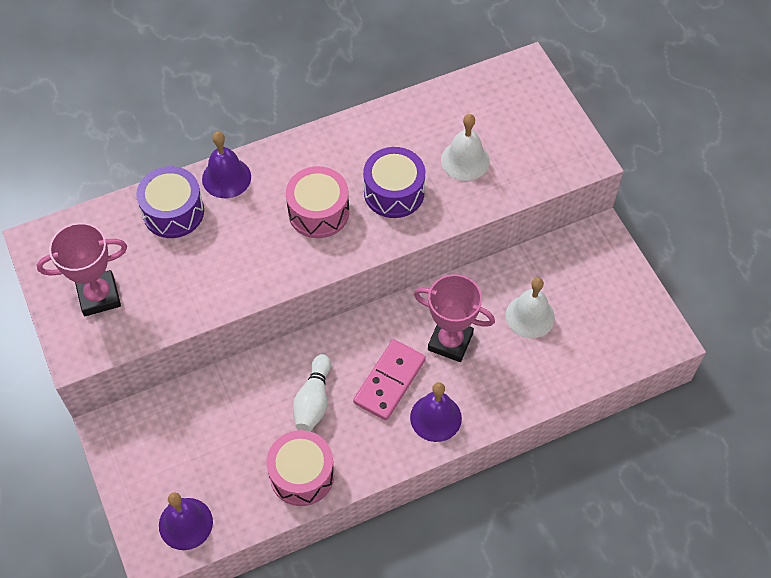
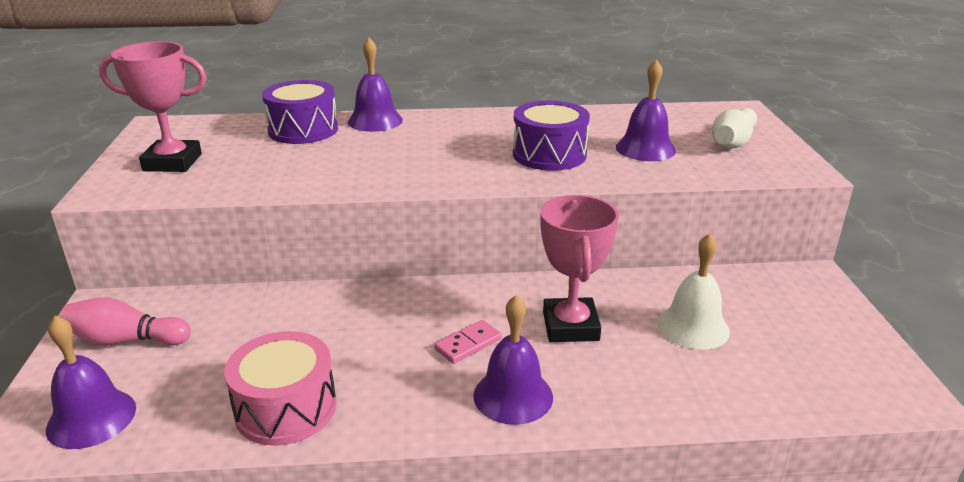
camera: 20 degrees right, 30 degrees down
(155, 455) = (126, 340): none -> pink bowling pin
(313, 401) = (357, 339): white bowling pin -> white bowling pin (732, 142)
(318, 212) = (454, 153): pink drum -> none
(389, 381) = (468, 344): pink domino -> pink domino, size x0.55
(450, 342) = (570, 326): pink trophy -> pink trophy turned 45 degrees clockwise
(465, 160) = (645, 148): white bell -> purple bell

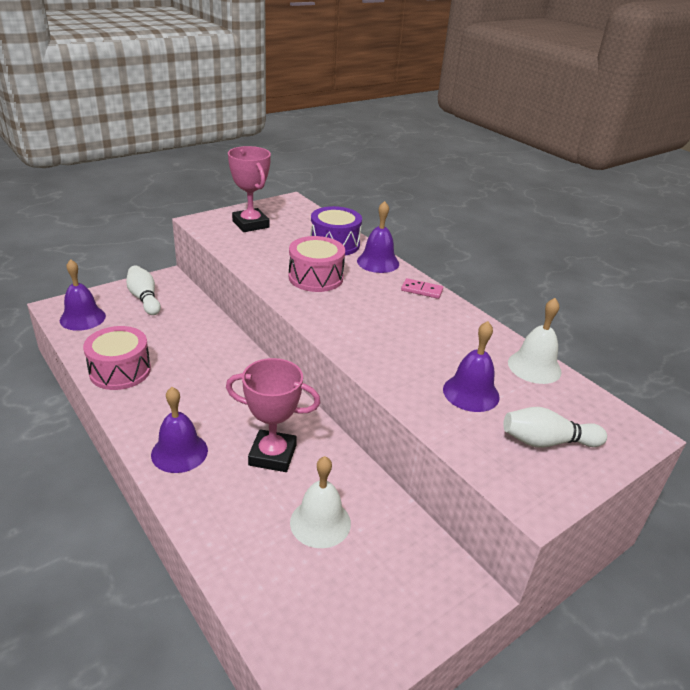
camera: 55 degrees right, 5 degrees up
(126, 340) = (144, 299): pink bowling pin -> white bowling pin
(361, 159) = (316, 277): none -> pink drum
(468, 344) = (220, 415): pink domino -> pink domino (422, 290)
(549, 154) = (404, 348): purple drum -> none
(570, 326) = (272, 455): pink trophy -> pink trophy turned 45 degrees clockwise
(628, 114) = (534, 367): none -> white bell

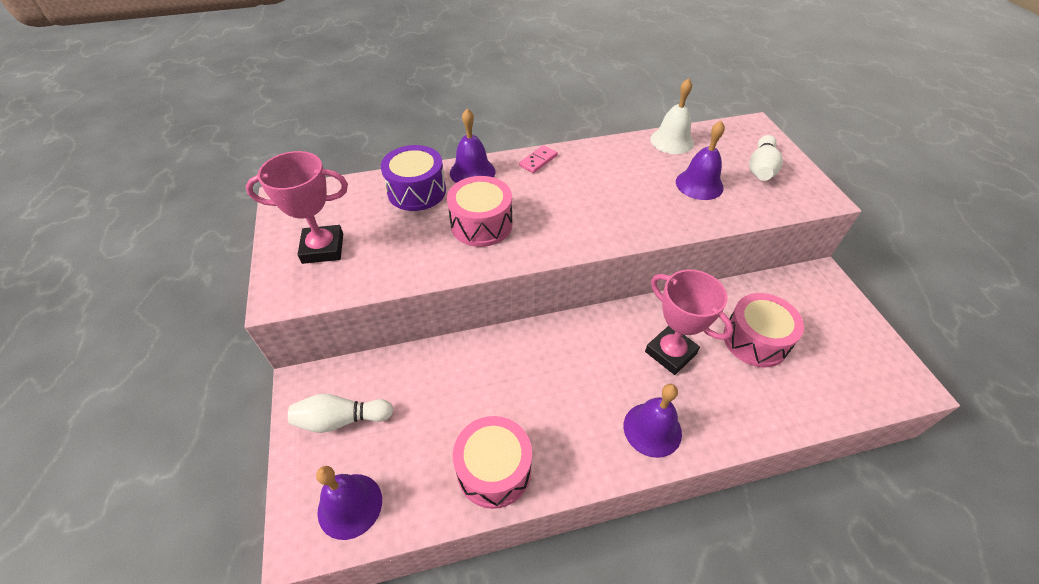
camera: 65 degrees left, 15 degrees up
(272, 455) = (670, 352): pink trophy -> pink trophy turned 75 degrees counterclockwise
(320, 522) = (755, 340): white bell -> pink drum

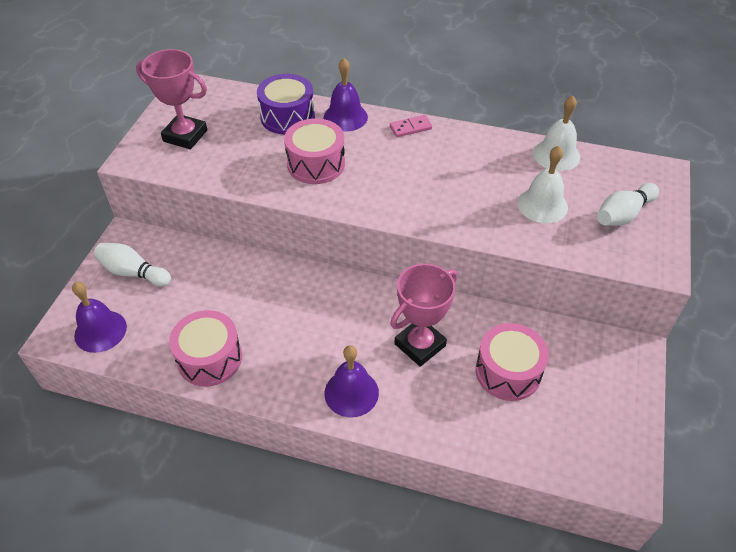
camera: 30 degrees right, 0 degrees up
(670, 352) = (420, 345): pink trophy -> pink trophy turned 60 degrees clockwise
(699, 184) = (542, 205): purple bell -> white bell

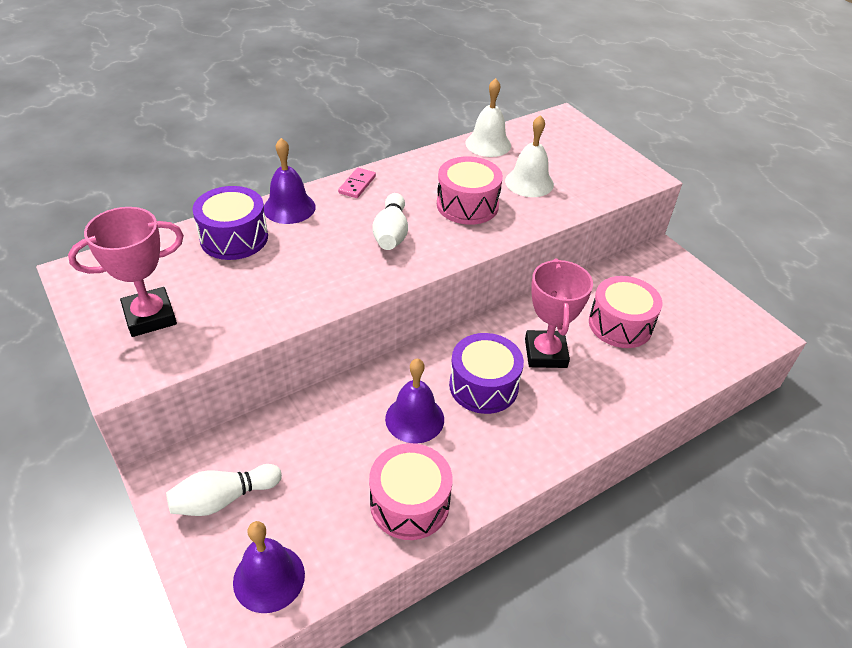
camera: 50 degrees left, 5 degrees down
(316, 164) = (321, 259): pink drum -> pink drum (467, 205)
(347, 330) = (483, 386): none -> purple drum
(351, 393) = (551, 427): purple bell -> purple bell (414, 419)
(623, 214) = (582, 158): white bowling pin -> white bowling pin (391, 233)

